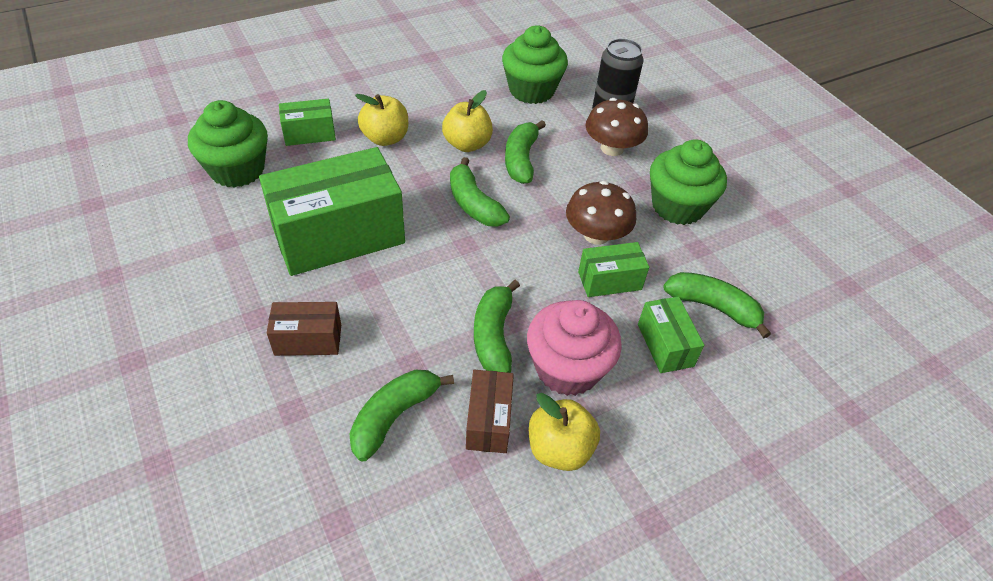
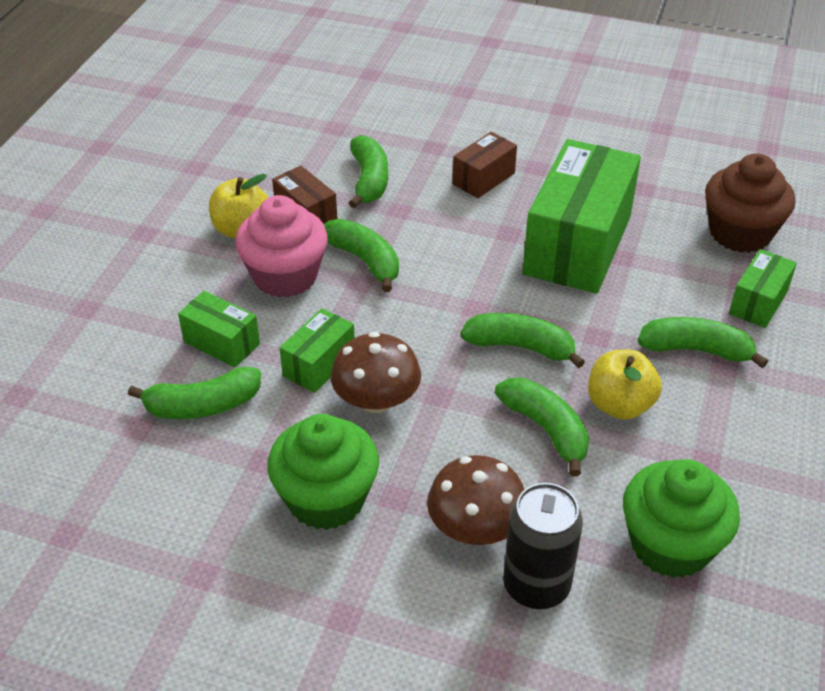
camera: 140 degrees right, 5 degrees down
(237, 170) = (740, 233): green cupcake -> brown cupcake
(385, 138) = (696, 350): yellow apple -> green banana

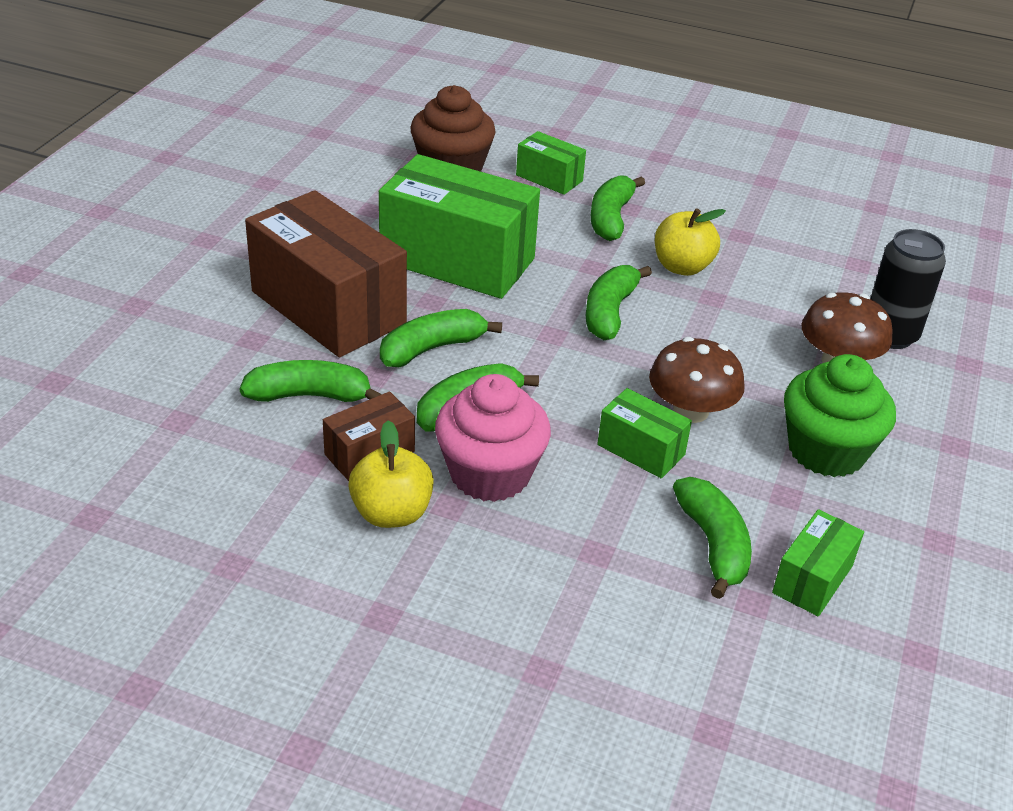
camera: 90 degrees left, 5 degrees down
(221, 343) = (609, 530): green box -> green box (812, 579)
(483, 178) = (328, 307): brown box -> brown box, size x2.09
(546, 429) = (717, 310): green banana -> green banana (432, 348)
(670, 545) = (831, 265): green cupcake -> none

